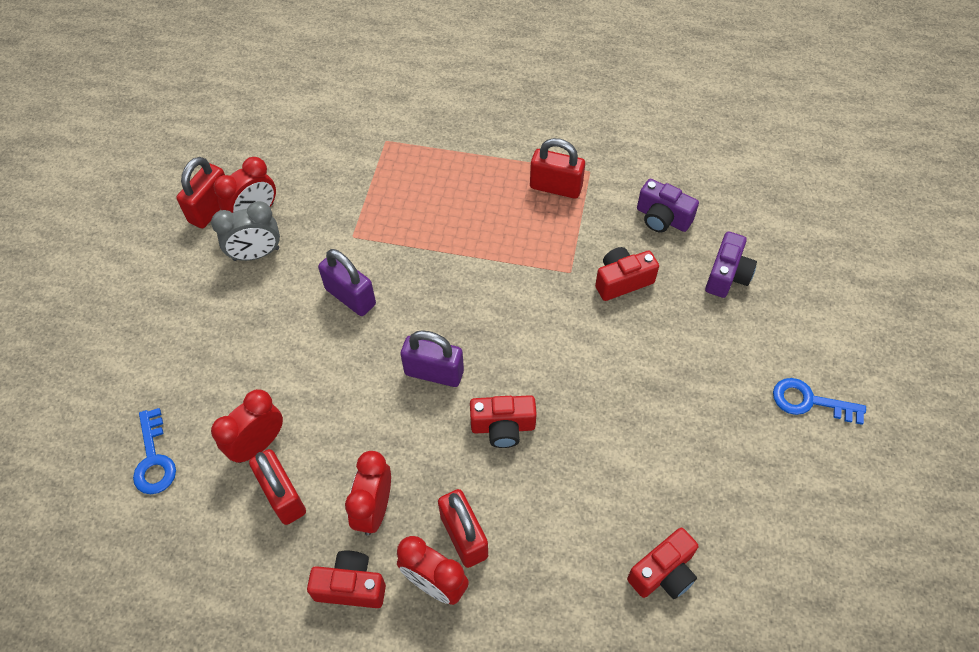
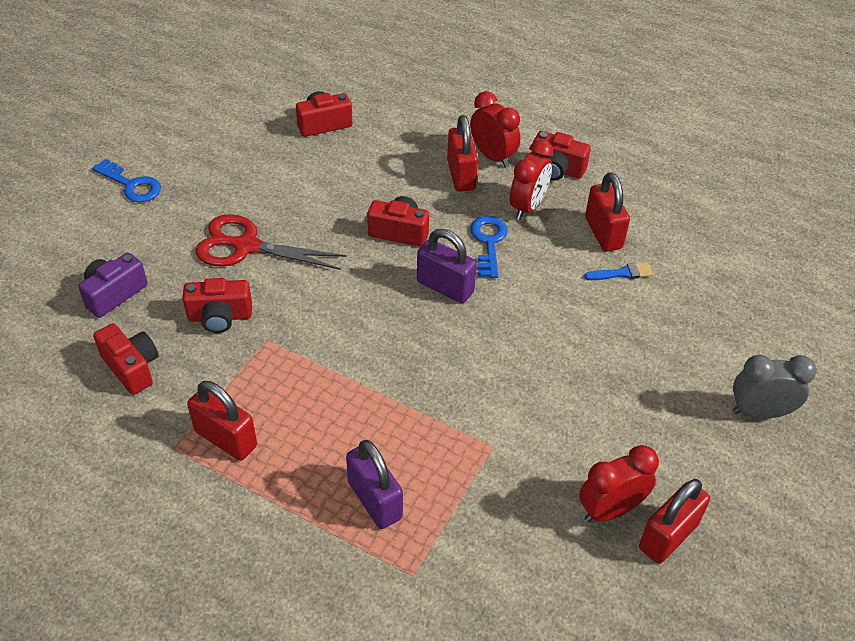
camera: 165 degrees left, 10 degrees down
(154, 459) = (720, 286): blue key -> blue key (489, 242)
(256, 254) = (611, 456): grey clock -> grey clock (759, 412)
(258, 444) = (622, 273): red clock -> blue brush
(350, 297) = (510, 378): purple padlock -> purple padlock (375, 500)
(644, 361) = (246, 246): none -> red scissors
(662, 218) = (132, 367): purple camera -> red camera

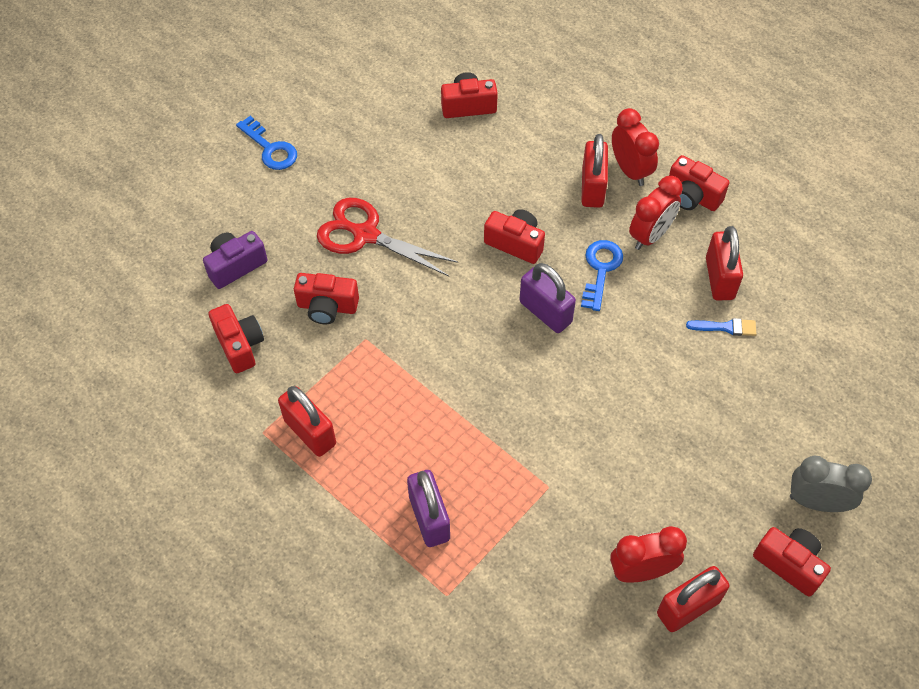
camera: 15 degrees right, 10 degrees up
(753, 474) = (789, 564): none -> red camera

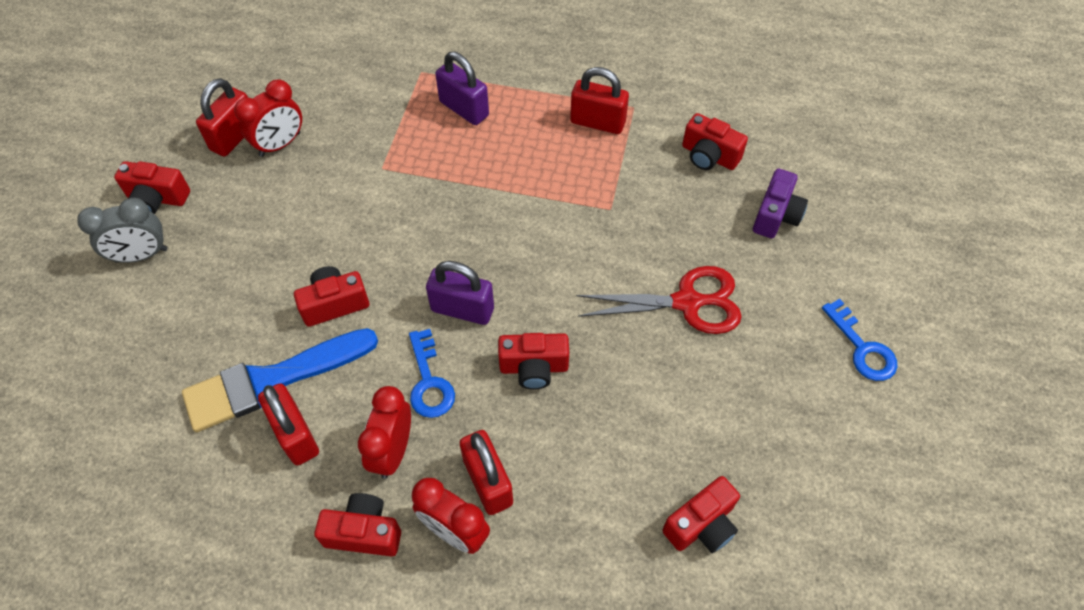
camera: 150 degrees right, 0 degrees up
(270, 148) = (862, 348): blue key -> blue key turned 135 degrees counterclockwise
(327, 307) = (665, 219): red camera -> red camera (334, 304)
(725, 327) = (272, 380): blue brush -> blue brush, size x2.49

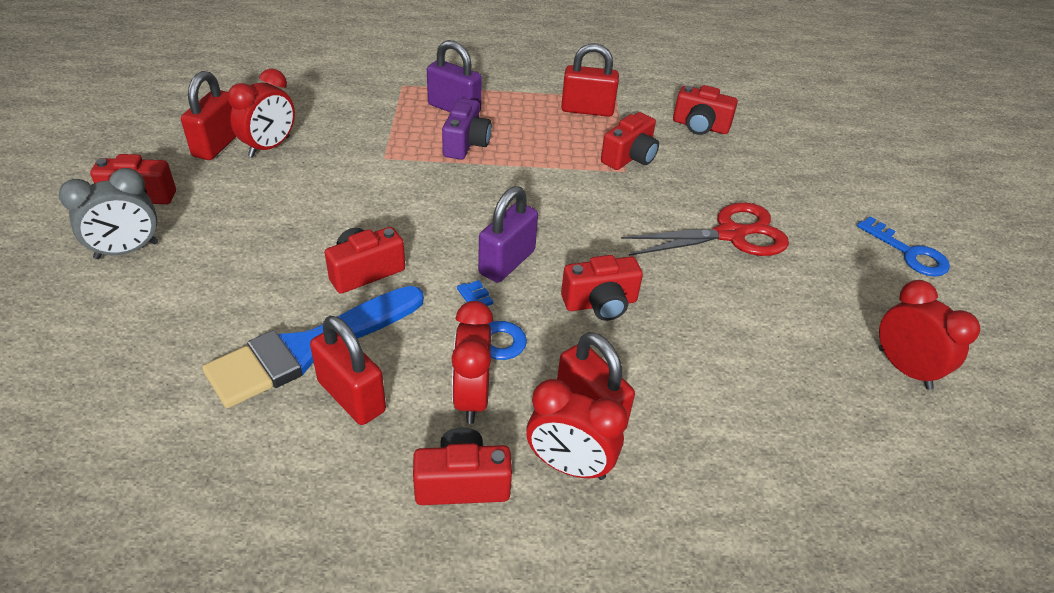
camera: 15 degrees left, 15 degrees down
(462, 309) = (507, 262): purple padlock -> purple padlock turned 60 degrees counterclockwise
(701, 525) = (832, 420): red camera -> red camera (630, 157)
(776, 215) = (780, 163): purple camera -> purple camera (466, 144)
(794, 481) = (904, 368): none -> red clock

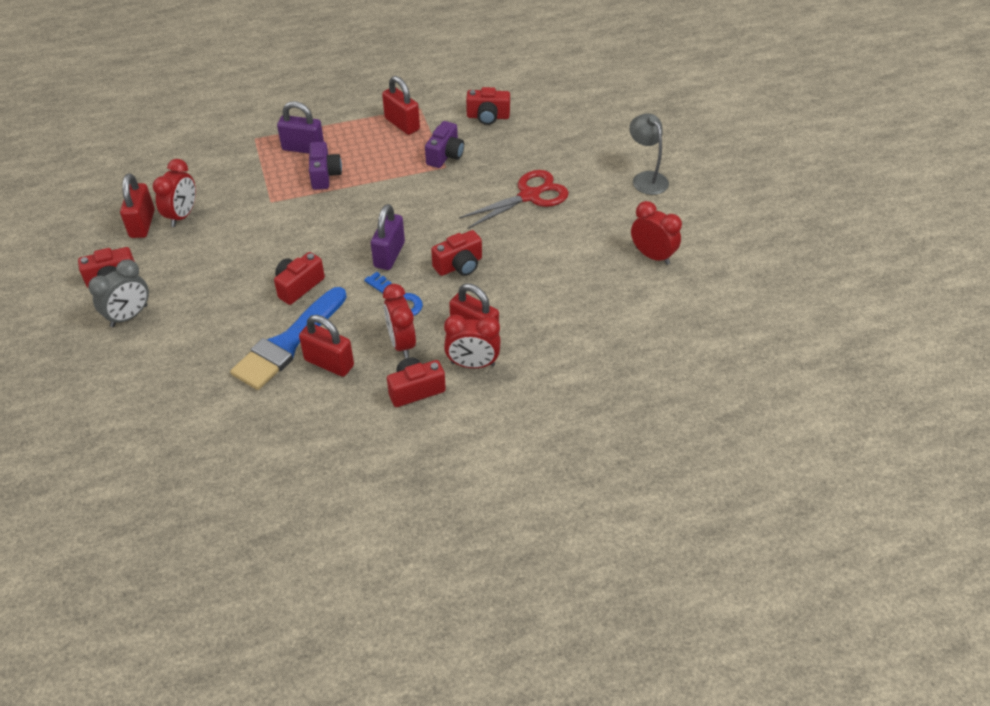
camera: 15 degrees left, 5 degrees up
(587, 110) = (402, 124): red padlock -> red padlock turned 60 degrees clockwise
(630, 157) = (445, 155): red camera -> purple camera
(908, 253) = (646, 178): blue key -> grey lamp

